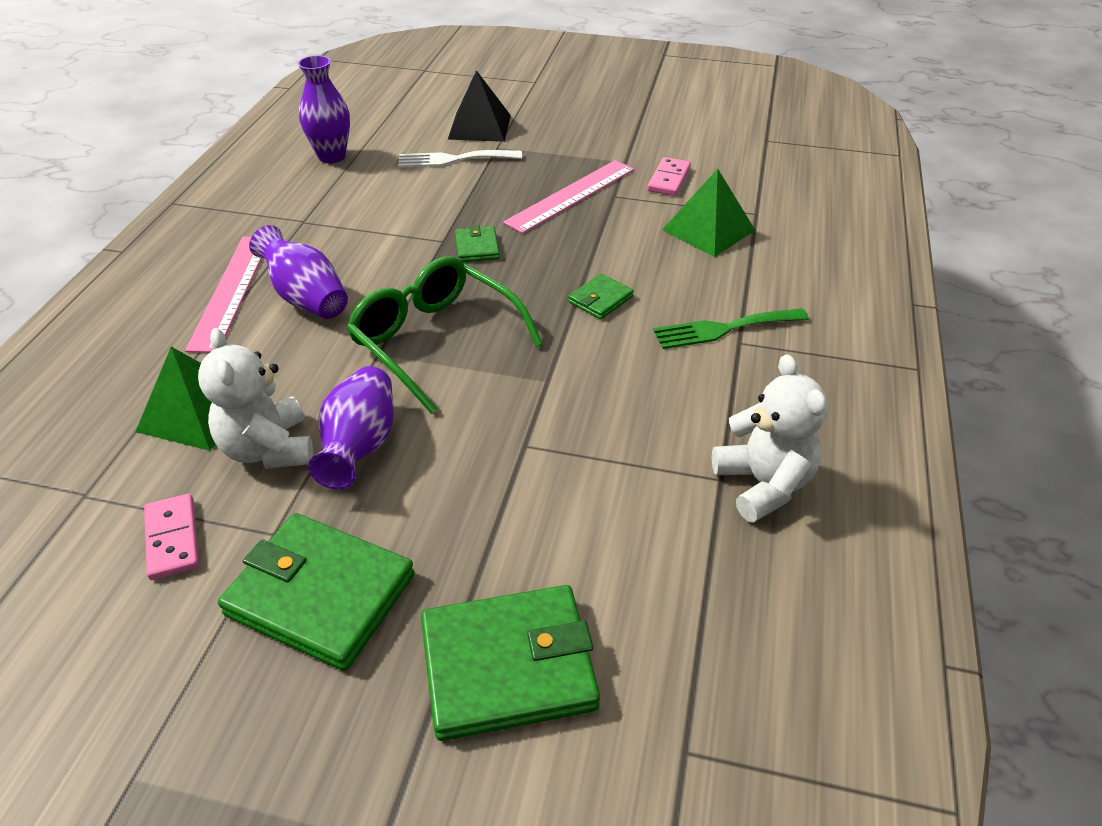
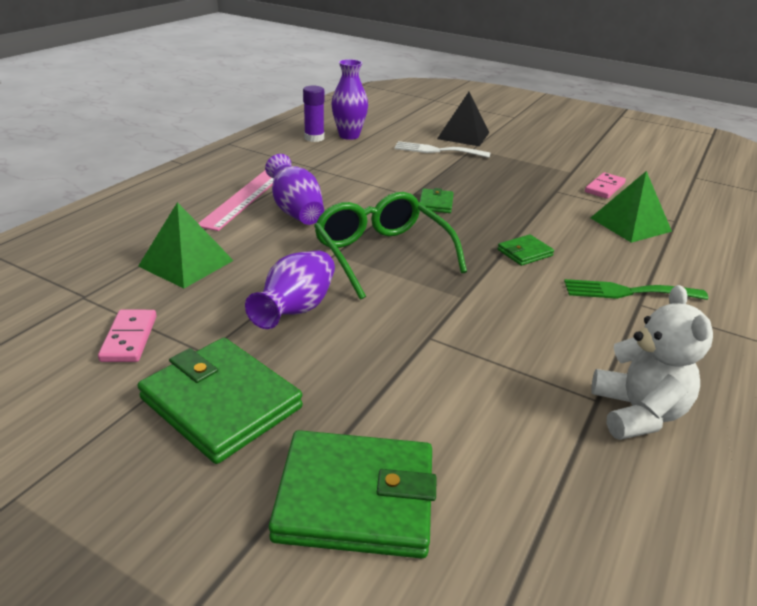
camera: 15 degrees right, 10 degrees down
(268, 449) = (226, 296): white teddy bear -> none
(286, 170) = (314, 138): none -> purple glue stick
(571, 195) = (521, 185): pink ruler -> none

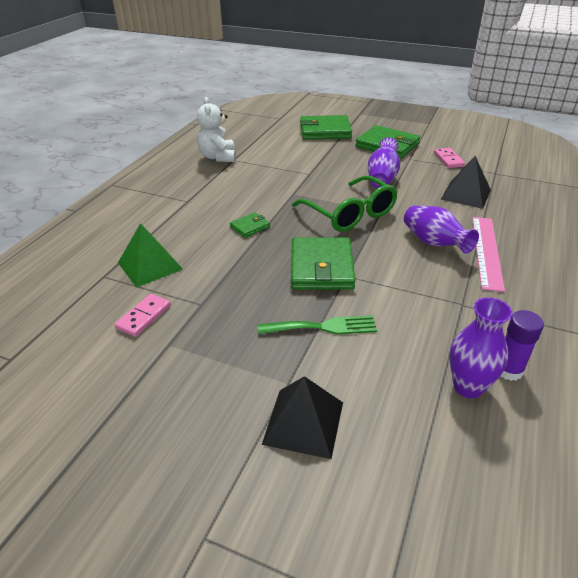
camera: 175 degrees right, 5 degrees up
(186, 263) = (466, 194): green pyramid -> black pyramid
(435, 203) = (321, 267): green wallet -> green wallet, size x2.06
(437, 150) = (336, 366): white fork -> none
(627, 292) = (190, 207): green fork -> green fork (323, 327)

